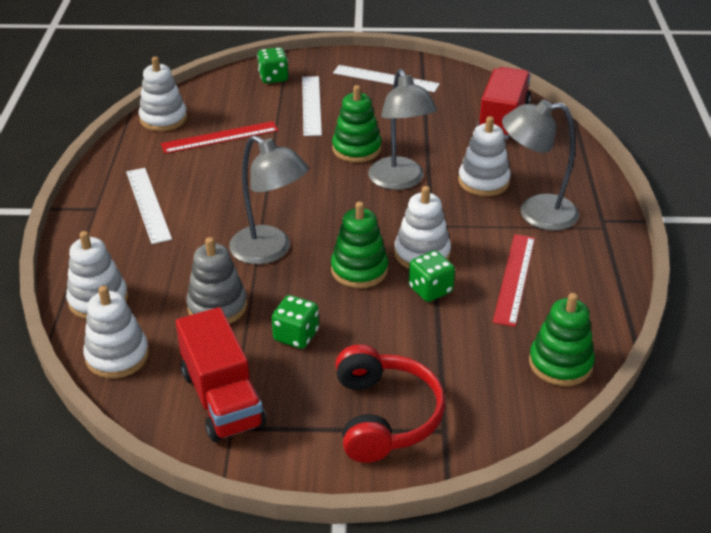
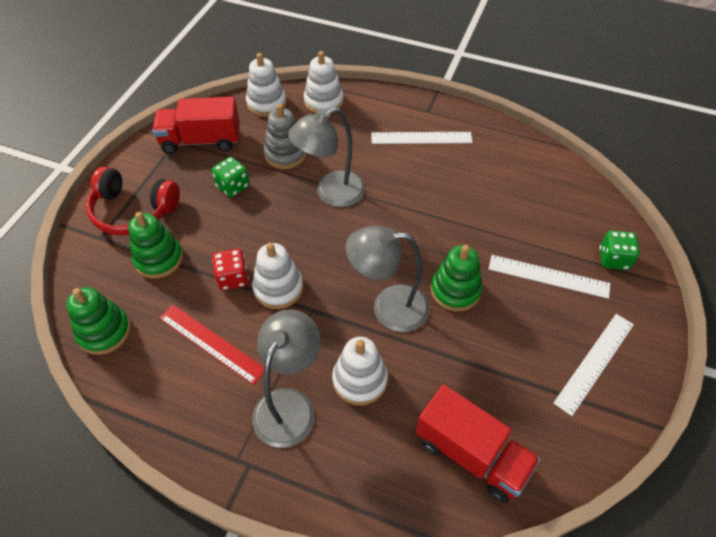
camera: 110 degrees right, 15 degrees up
(163, 119) = (548, 165): white stacking toy -> none
(220, 137) = (506, 196): red ruler -> none
(359, 270) = (281, 240): green stacking toy -> green stacking toy (159, 259)
(430, 290) = (233, 278): green dice -> red dice

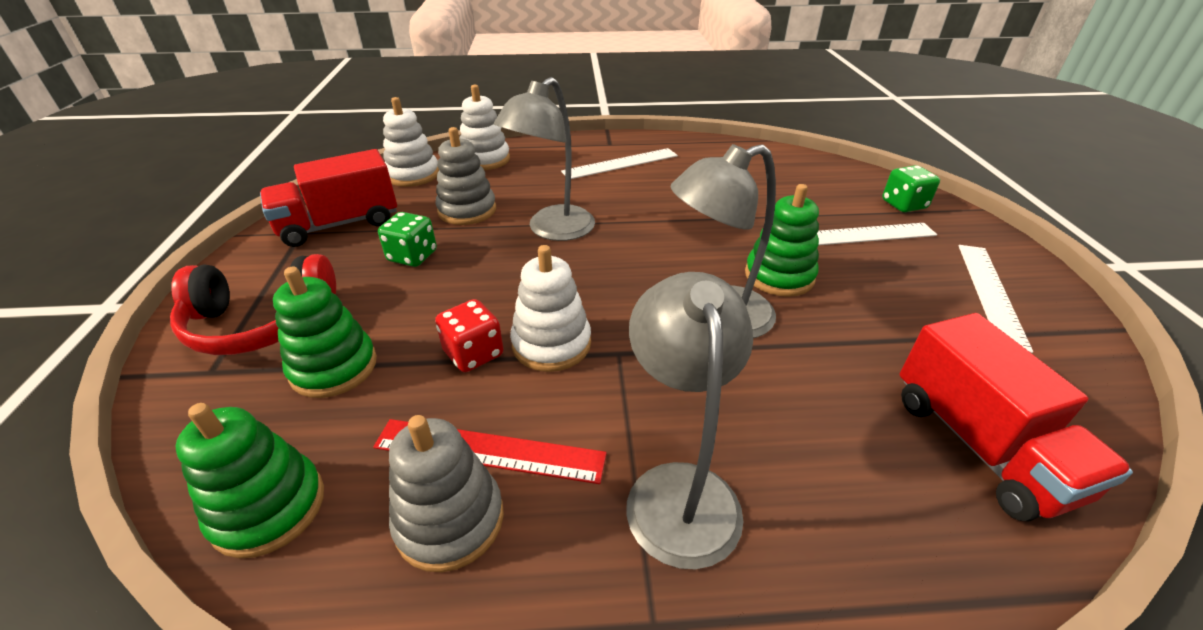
camera: 25 degrees left, 15 degrees down
(177, 372) = (450, 520): none -> grey stacking toy
(360, 380) = (753, 412): white stacking toy -> none
(471, 454) = (979, 445): red truck -> red truck turned 60 degrees clockwise

